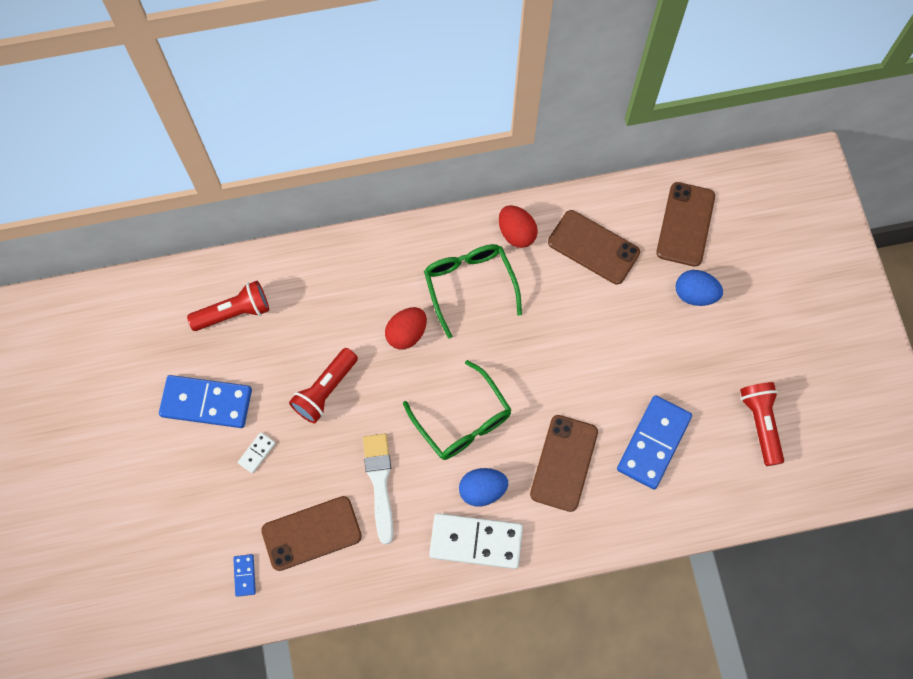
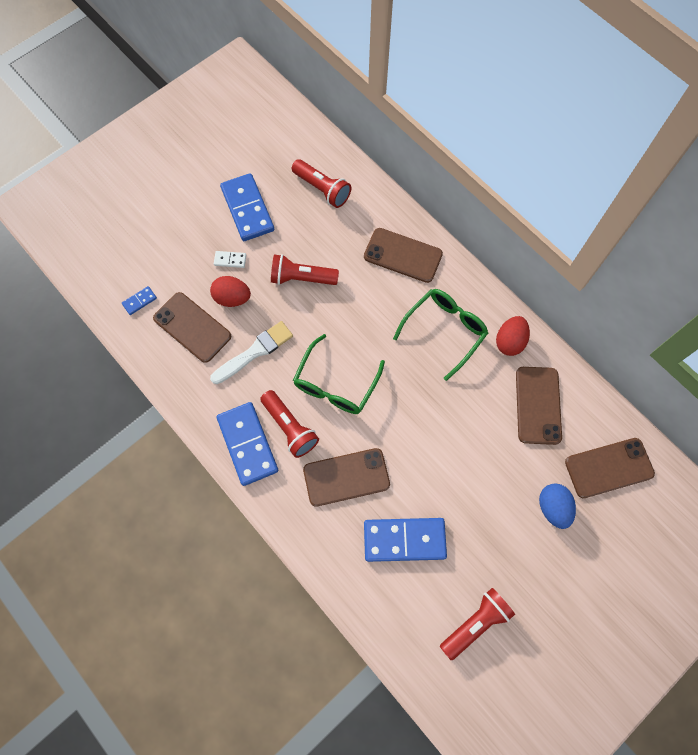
camera: 60 degrees right, 0 degrees up
(363, 277) = (403, 255): none -> brown phone
(406, 334) = (378, 308): red egg -> red egg (232, 298)
(476, 541) = (248, 444): white domino -> blue domino
(482, 490) = (290, 427): blue egg -> red flashlight

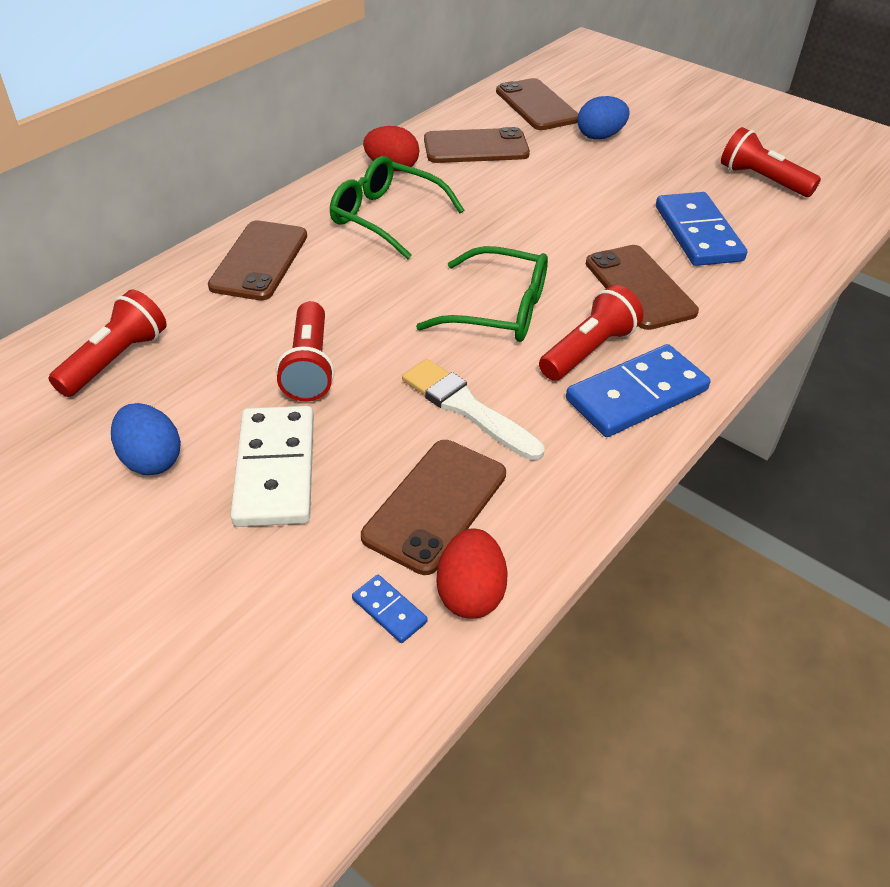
camera: 100 degrees left, 25 degrees down
(230, 260) = (275, 469): white domino -> white domino, size x2.26
(232, 298) = (361, 454): red egg -> red egg (470, 593)
(247, 209) = (151, 459): blue domino -> blue egg

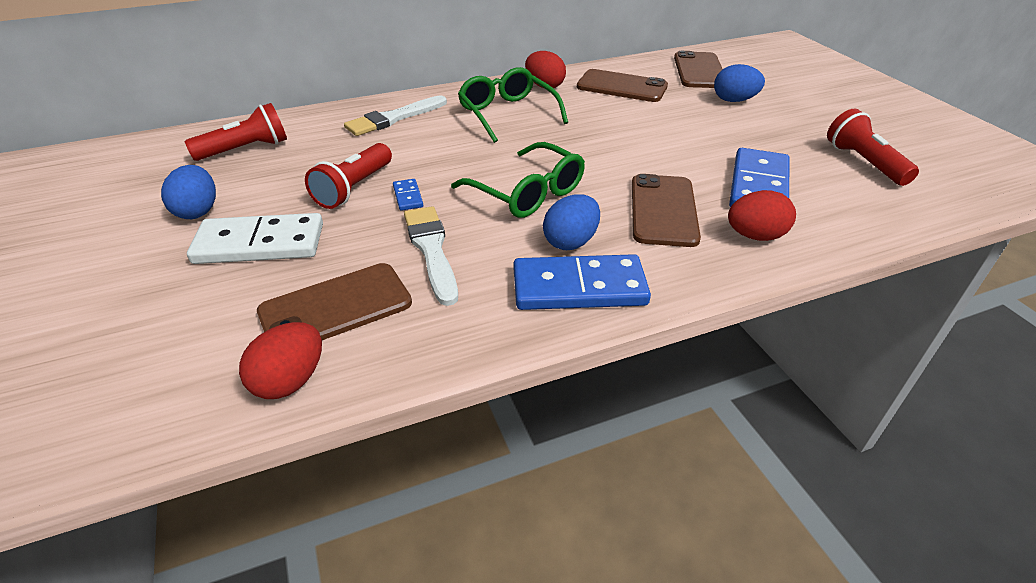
camera: 30 degrees right, 5 degrees down
(259, 261) = (394, 118): brown phone -> white brush
(275, 469) = (260, 243): white domino -> white domino turned 60 degrees clockwise
(389, 610) = (223, 367): blue domino -> blue domino (408, 196)
(588, 350) = (571, 242): red flashlight -> blue egg
(735, 288) = (755, 236): none -> red egg

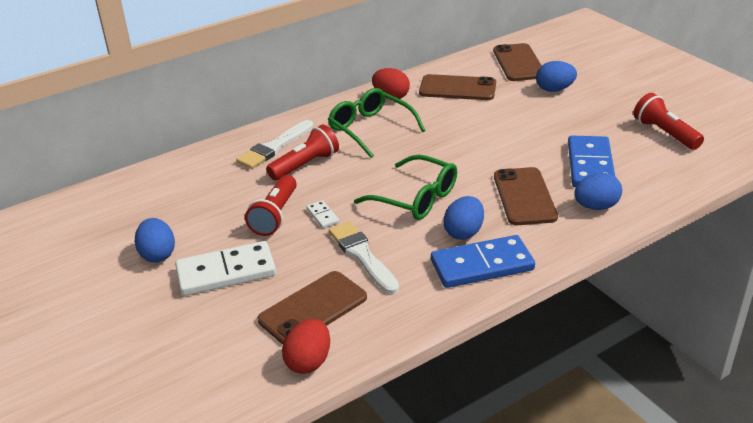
camera: 10 degrees left, 5 degrees down
(246, 149) = (162, 195): red flashlight -> red flashlight (305, 165)
(408, 196) = (322, 216): blue domino -> white domino
(755, 236) = (596, 206): red egg -> blue egg

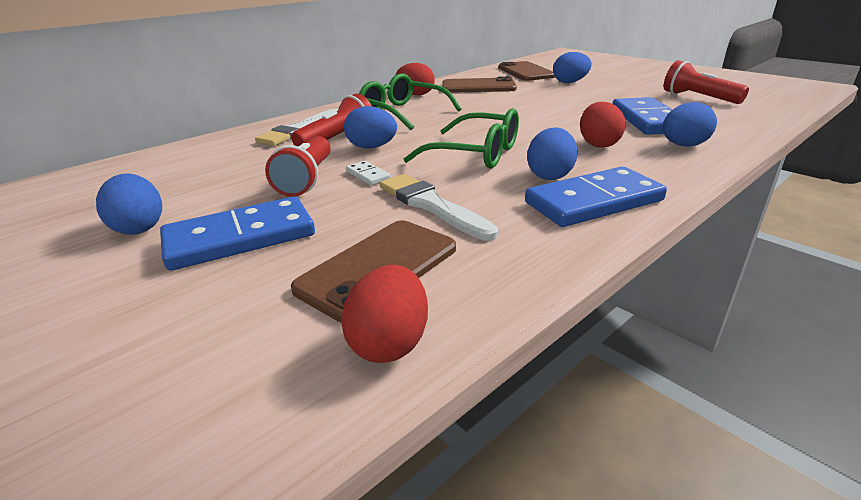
camera: 10 degrees left, 5 degrees down
(226, 272) = (240, 238): white domino -> blue domino
(332, 179) = (372, 147): none -> blue egg
(524, 196) = (598, 144): brown phone -> red egg

